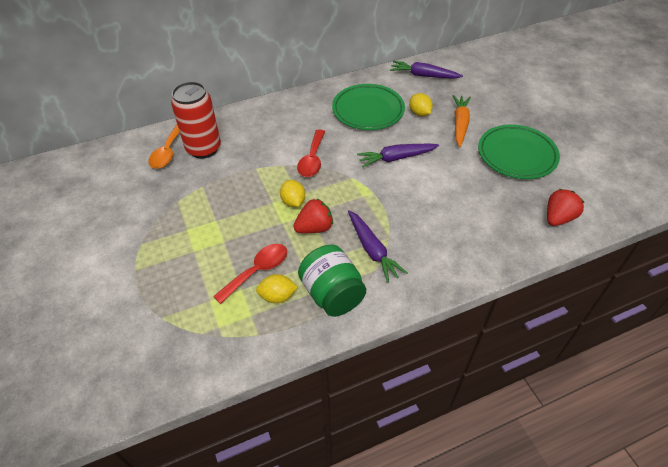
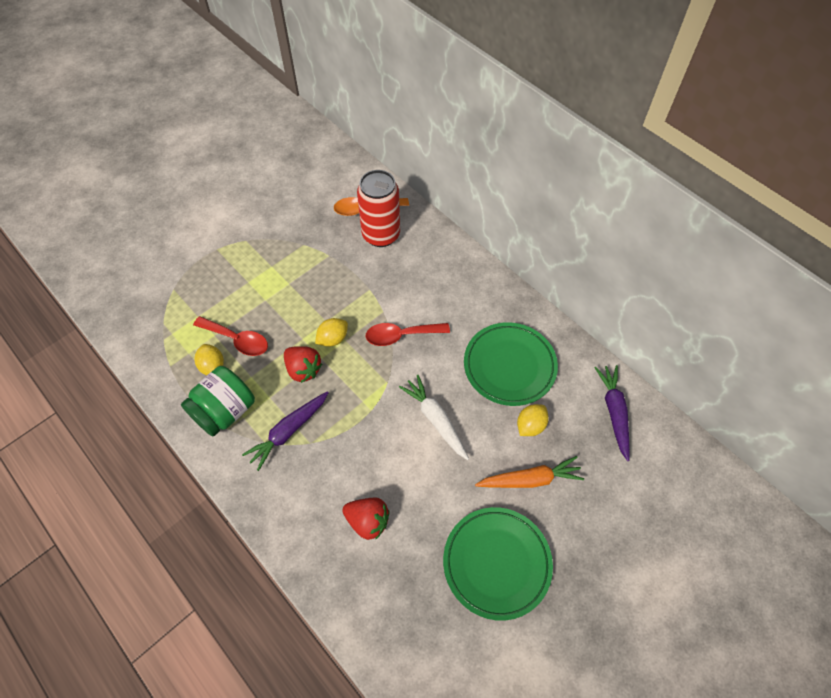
camera: 70 degrees right, 10 degrees up
(396, 158) = (435, 419): purple carrot -> white carrot
(558, 218) = (396, 631): red strawberry -> red strawberry (368, 521)

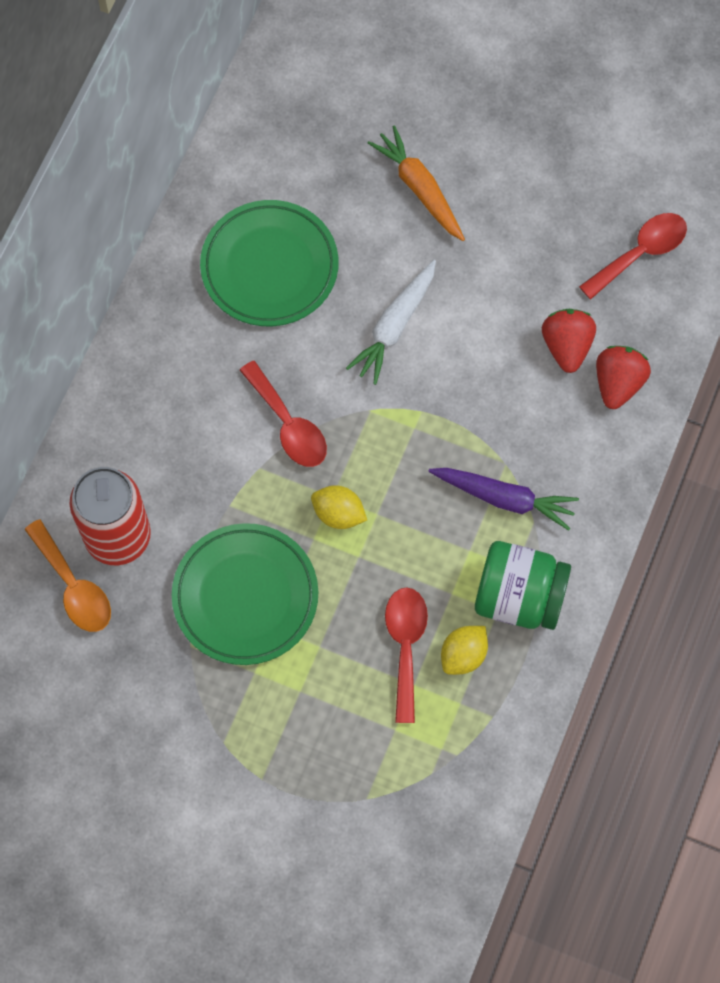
camera: 115 degrees left, 10 degrees up
(303, 369) = (406, 528): red strawberry -> red strawberry (618, 383)
(413, 613) = (640, 253): none -> red spoon
(496, 563) = (539, 189): green plate -> green plate (245, 596)
(530, 425) = (346, 212): yellow lemon -> none
(614, 412) = (278, 123): purple carrot -> none

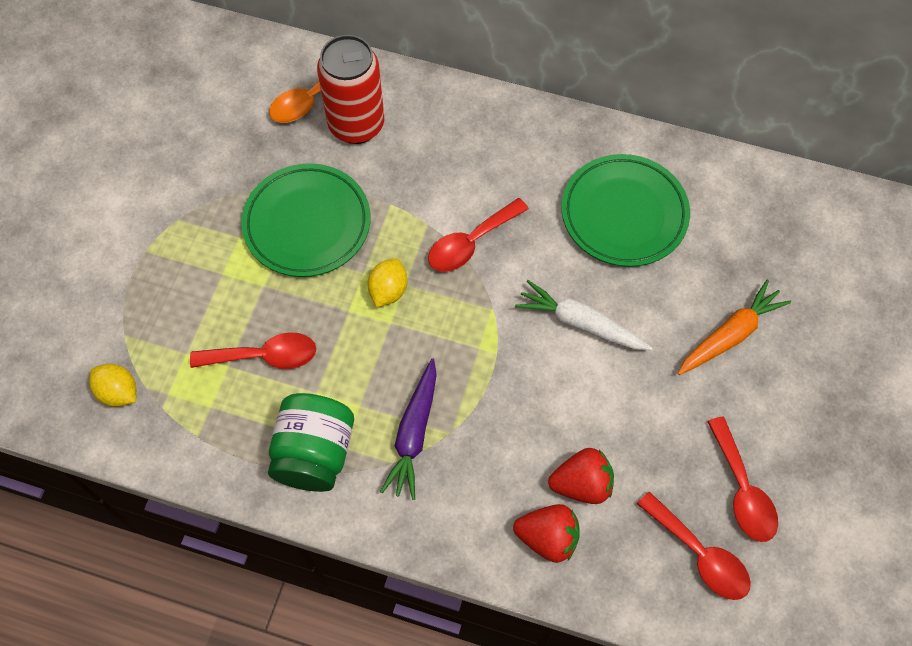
camera: 85 degrees right, 5 degrees down
(463, 655) = (256, 407): yellow lemon -> yellow lemon (118, 392)
(581, 206) = (742, 490): none -> red spoon

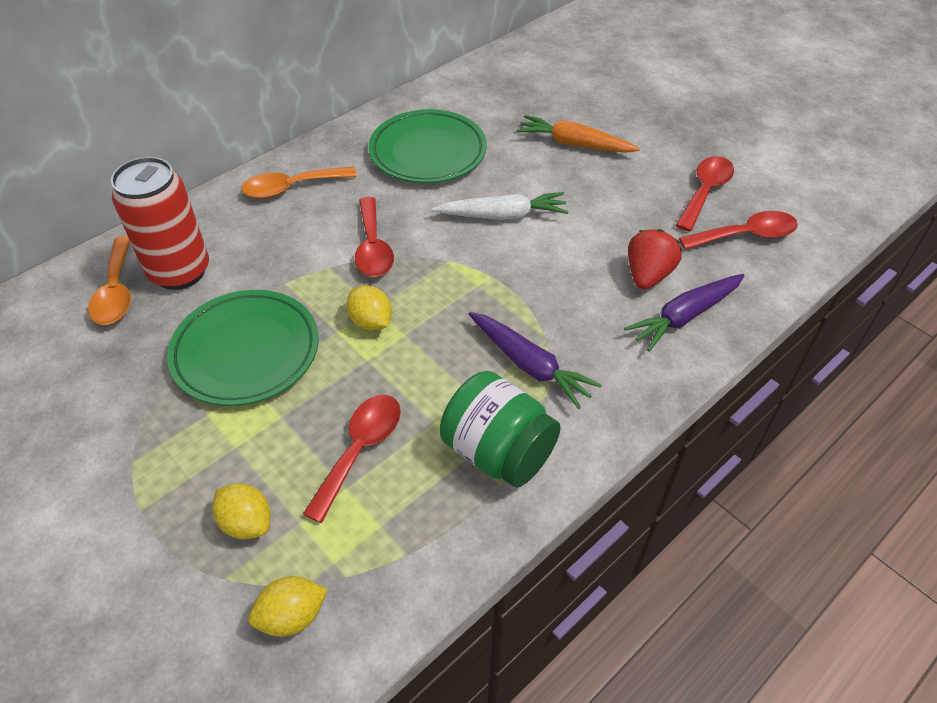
camera: 60 degrees left, 15 degrees down
(169, 321) = (247, 523): none -> yellow lemon
(500, 137) = (291, 188): none -> orange spoon
(547, 537) = (684, 317): red strawberry -> purple carrot
(580, 323) = (503, 215): white carrot -> white carrot turned 150 degrees counterclockwise
(730, 334) = (574, 144): orange carrot -> orange carrot turned 60 degrees counterclockwise
(742, 490) = (705, 191): red spoon -> red spoon turned 75 degrees counterclockwise

